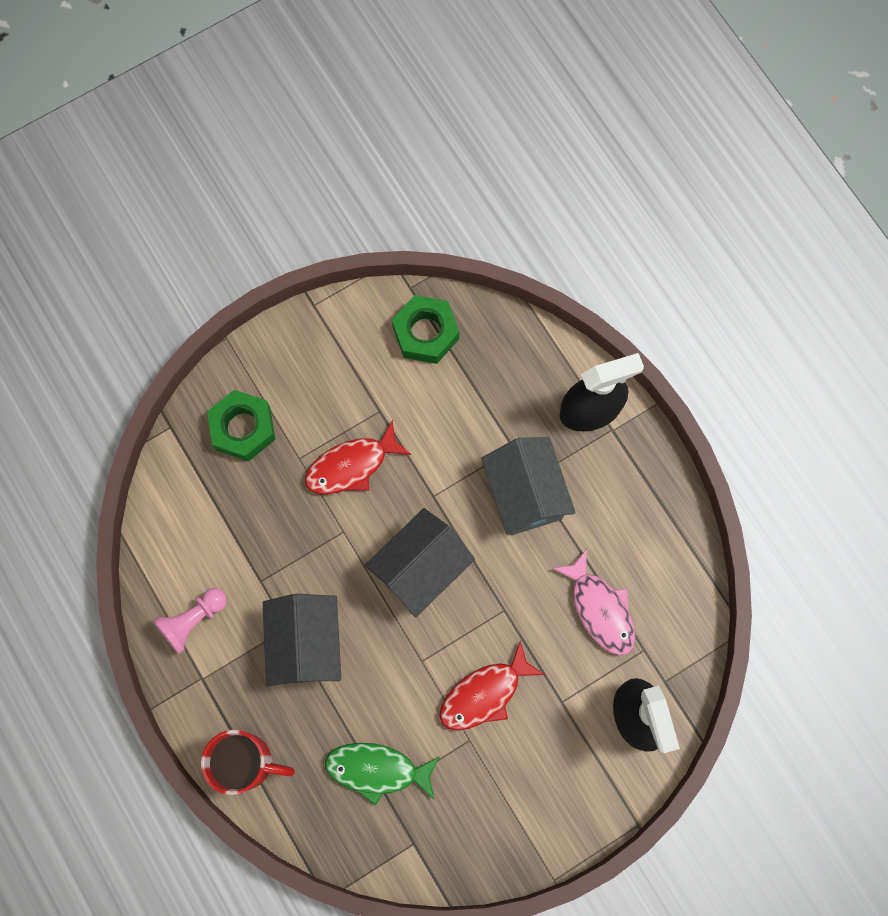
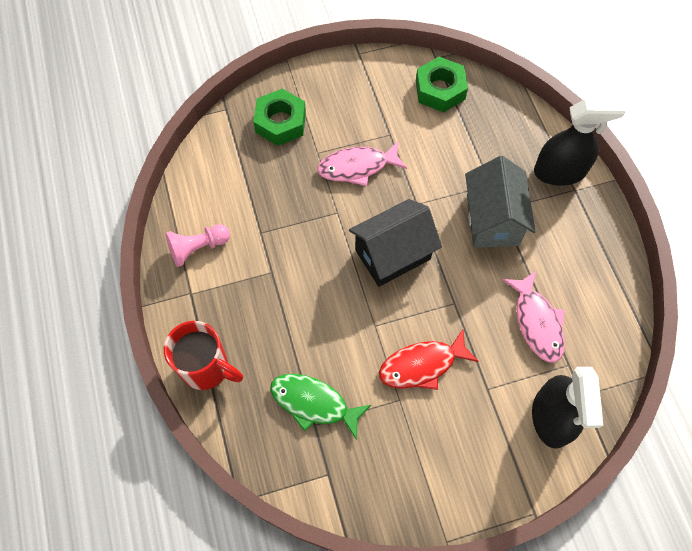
camera: 15 degrees right, 10 degrees down
(306, 644) = (283, 289): black house -> none
(351, 465) = (357, 167): red fish -> pink fish

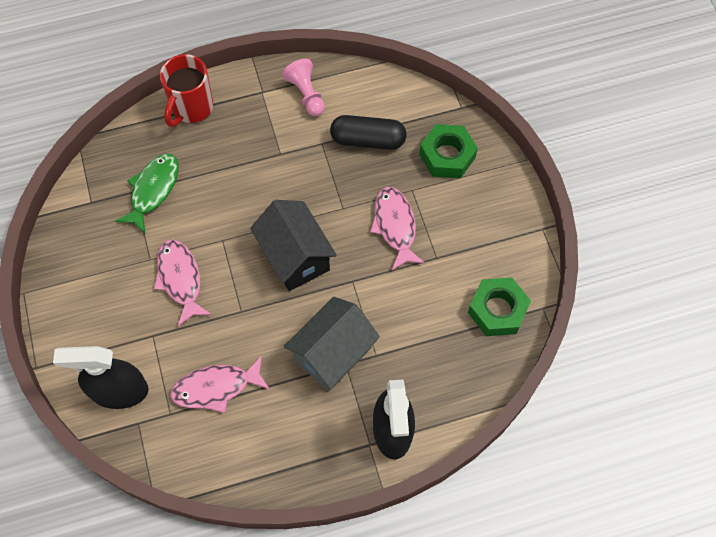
camera: 90 degrees right, 0 degrees up
(259, 190) = (368, 140): none -> black capsule
(422, 365) = (180, 279): red fish -> pink fish
(492, 220) = (332, 354): grey house -> grey house turned 45 degrees counterclockwise

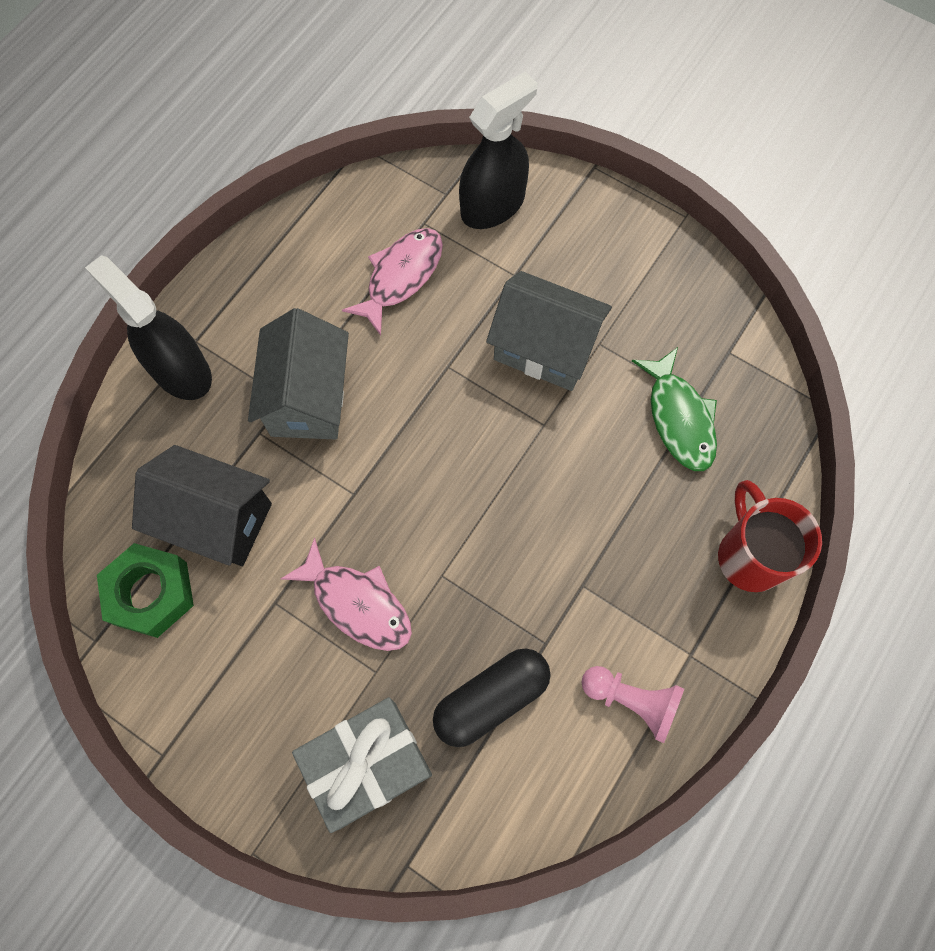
camera: 140 degrees right, 5 degrees up
(180, 279) = (544, 348): pink fish -> grey house
(295, 257) = (443, 470): black house -> black house (216, 519)
(447, 156) = (367, 764): green nut -> grey gift

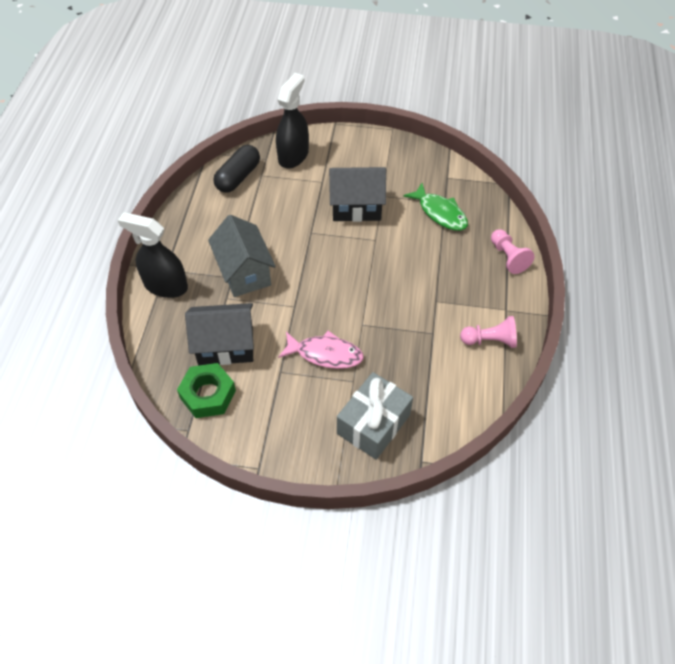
camera: 25 degrees left, 15 degrees down
(401, 277) = (263, 202): pink fish -> none
(491, 699) = (420, 368): black capsule -> black capsule (238, 177)
(544, 348) = (356, 207): grey house -> black house
(749, 556) = (508, 257): red mug -> pink pawn

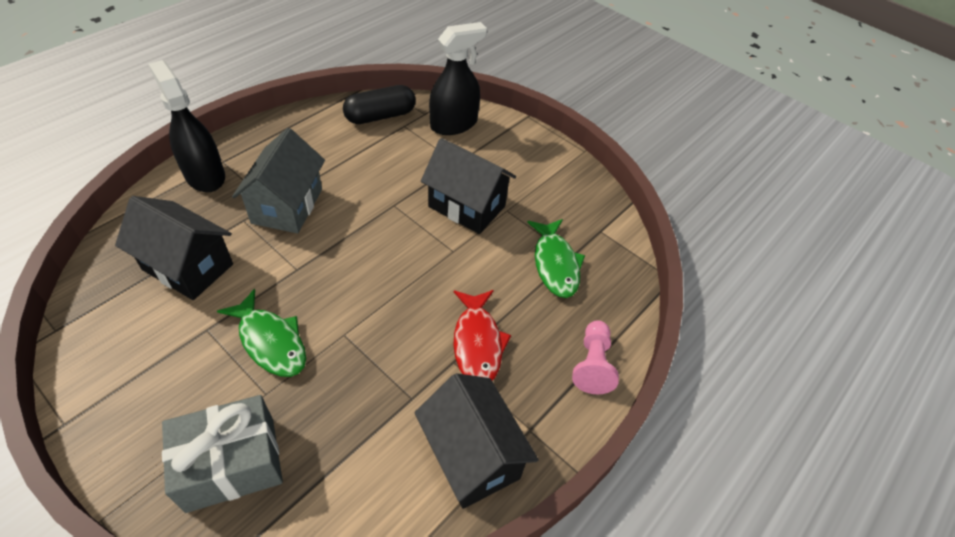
camera: 30 degrees right, 5 degrees down
(208, 394) = (115, 305): green nut -> none
(325, 354) = (270, 342): pink fish -> green fish
(439, 283) = (477, 343): none -> red fish
(490, 340) = (472, 456): pink pawn -> black house

